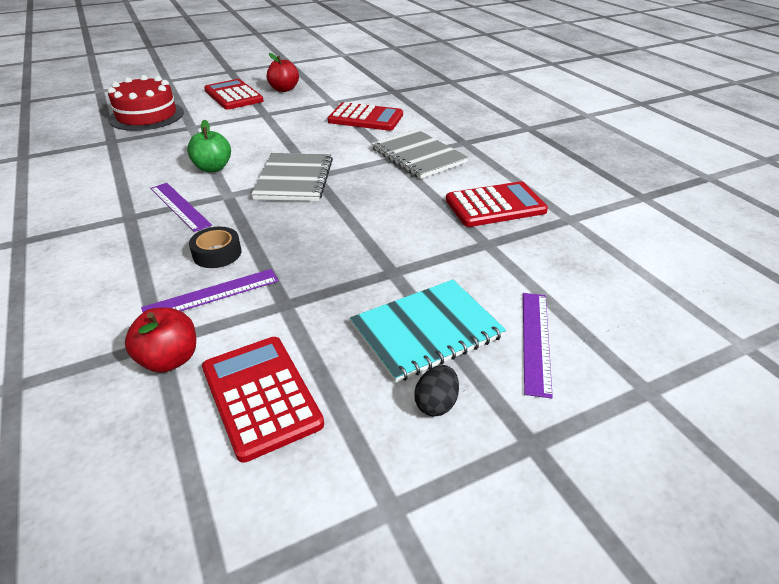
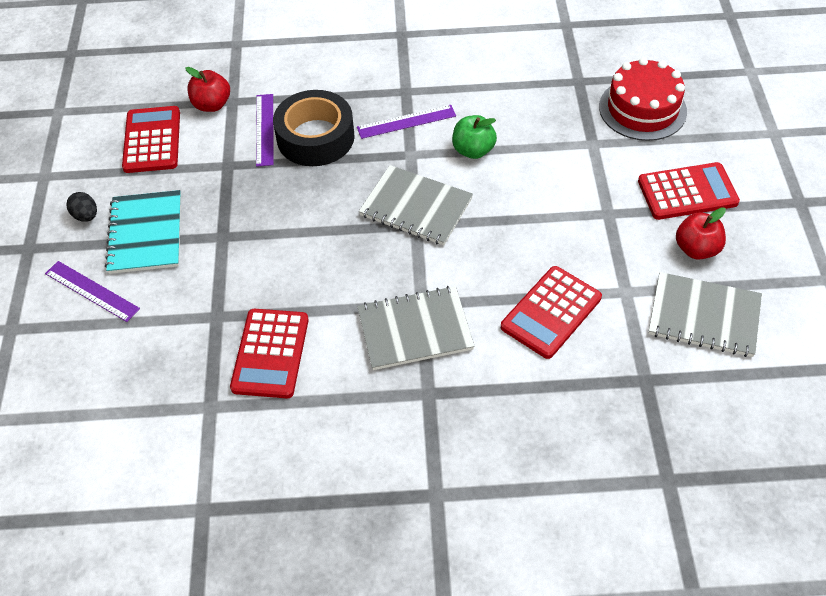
camera: 115 degrees right, 15 degrees up
(217, 253) = (315, 137): black tape -> black tape, size x1.97
(261, 396) = (152, 140): red calculator -> red calculator turned 90 degrees counterclockwise
(336, 83) = (704, 316): none -> grey notebook

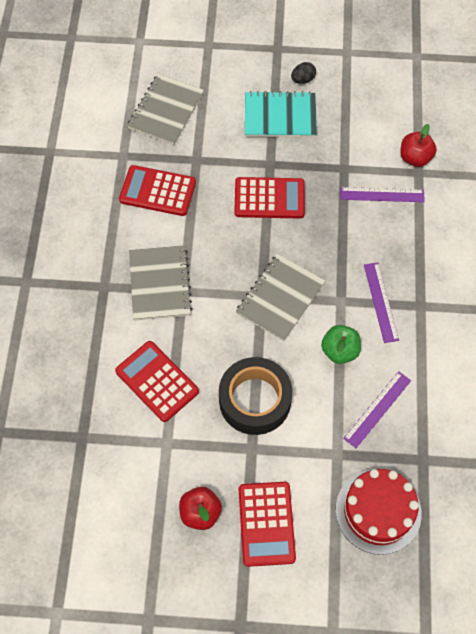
camera: 95 degrees right, 10 degrees up
(92, 291) = (232, 87): purple ruler -> purple ruler (377, 409)
(152, 140) = (377, 118): red calculator -> red calculator (269, 198)
(315, 137) = (368, 231): black tape -> black tape (255, 400)
(704, 316) = (130, 498): grey notebook -> grey notebook (166, 111)

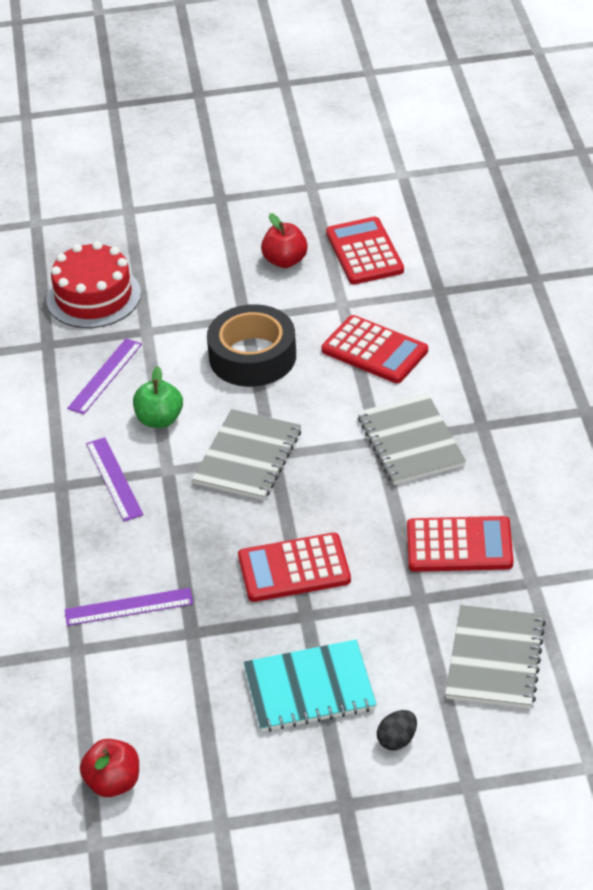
camera: 170 degrees right, 20 degrees down
(266, 524) = (212, 266): red calculator -> red calculator (364, 252)
(303, 80) = (287, 757): black egg -> black egg (397, 740)
(415, 158) = (83, 669): red apple -> red apple (113, 783)

